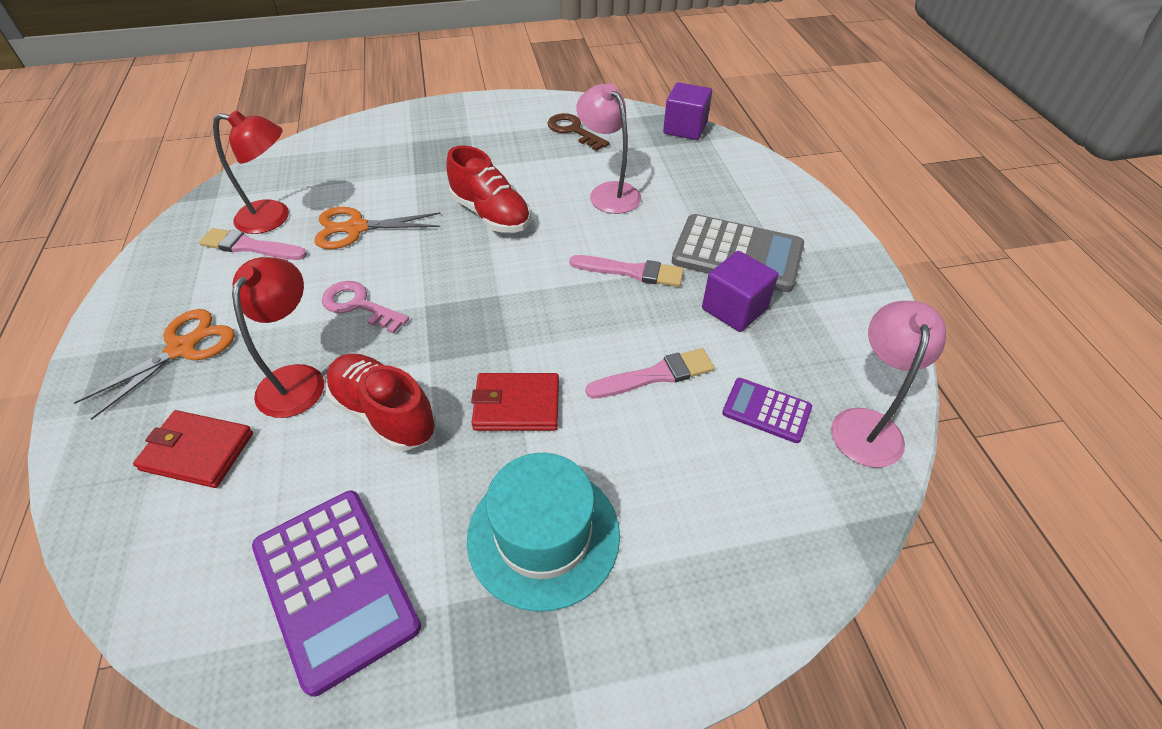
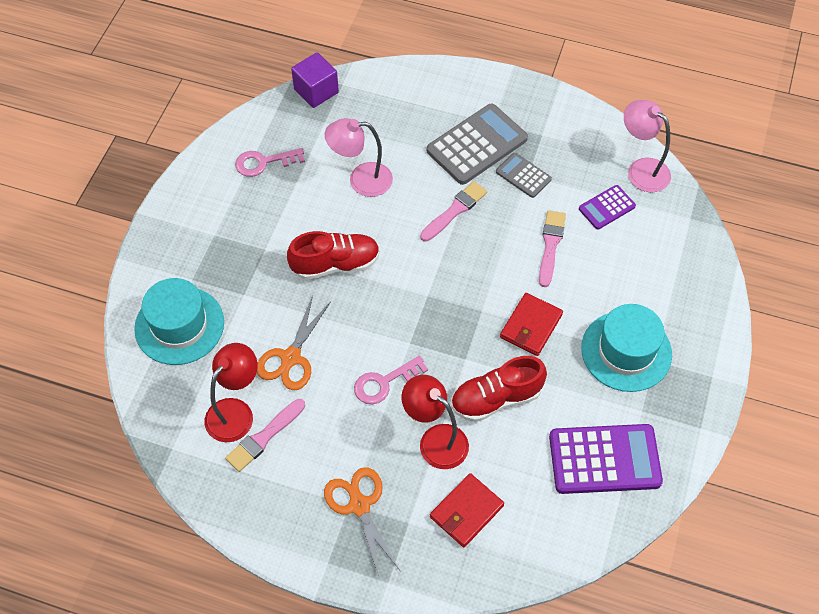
camera: 60 degrees left, 10 degrees up
(356, 152) = (179, 325): none -> turquoise hat
(573, 130) = (264, 162): brown key -> pink key
(734, 309) = (523, 176): purple cube -> grey calculator

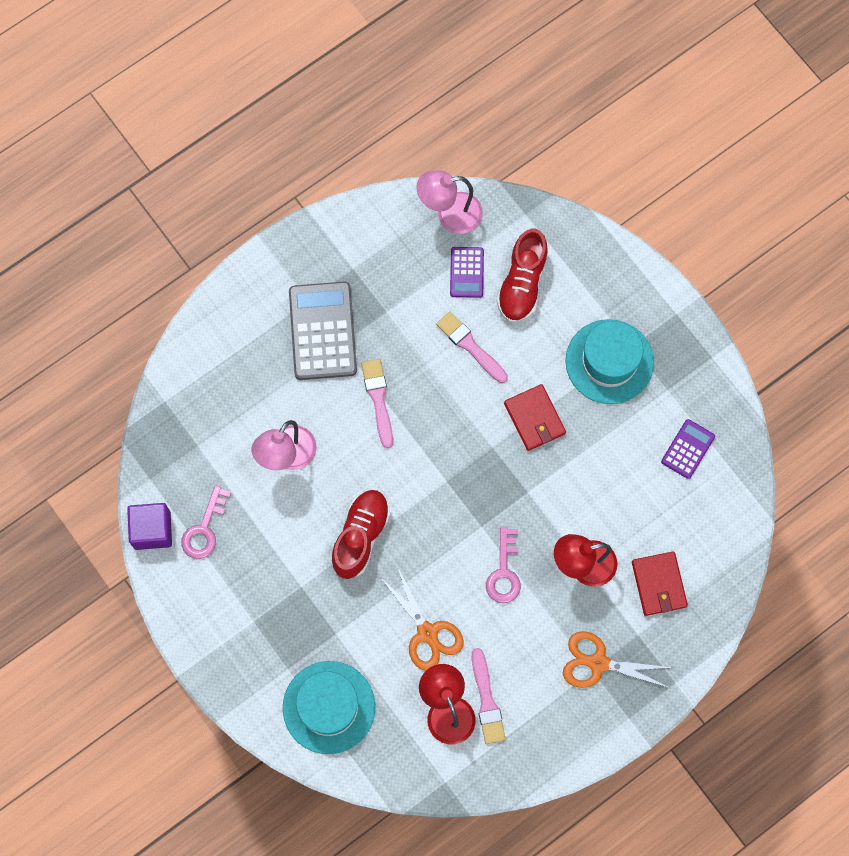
camera: 55 degrees left, 15 degrees up
(316, 91) = (155, 430): purple cube -> purple cube (152, 530)
(496, 398) = (580, 493): red shoe -> red shoe (522, 284)
(523, 176) = (384, 316): grey calculator -> none
(604, 459) = (687, 449): purple calculator -> purple calculator, size x0.54

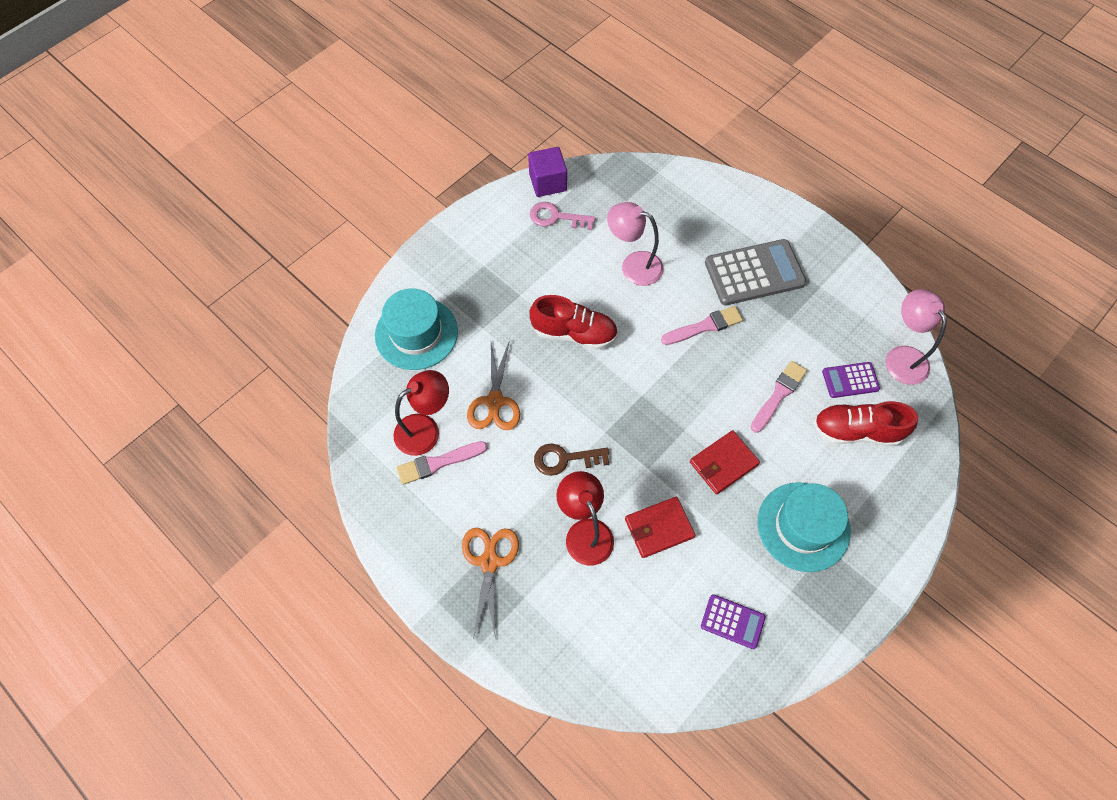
camera: 80 degrees right, 10 degrees down
(427, 633) = (495, 402): orange scissors -> orange scissors turned 45 degrees counterclockwise
(504, 572) = (565, 459): pink key -> brown key
(658, 584) = (580, 611): red wallet -> red wallet (659, 528)

